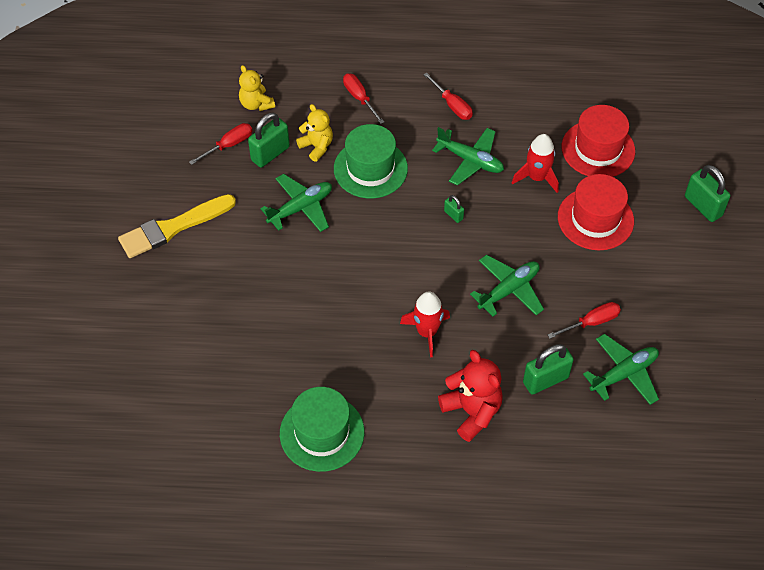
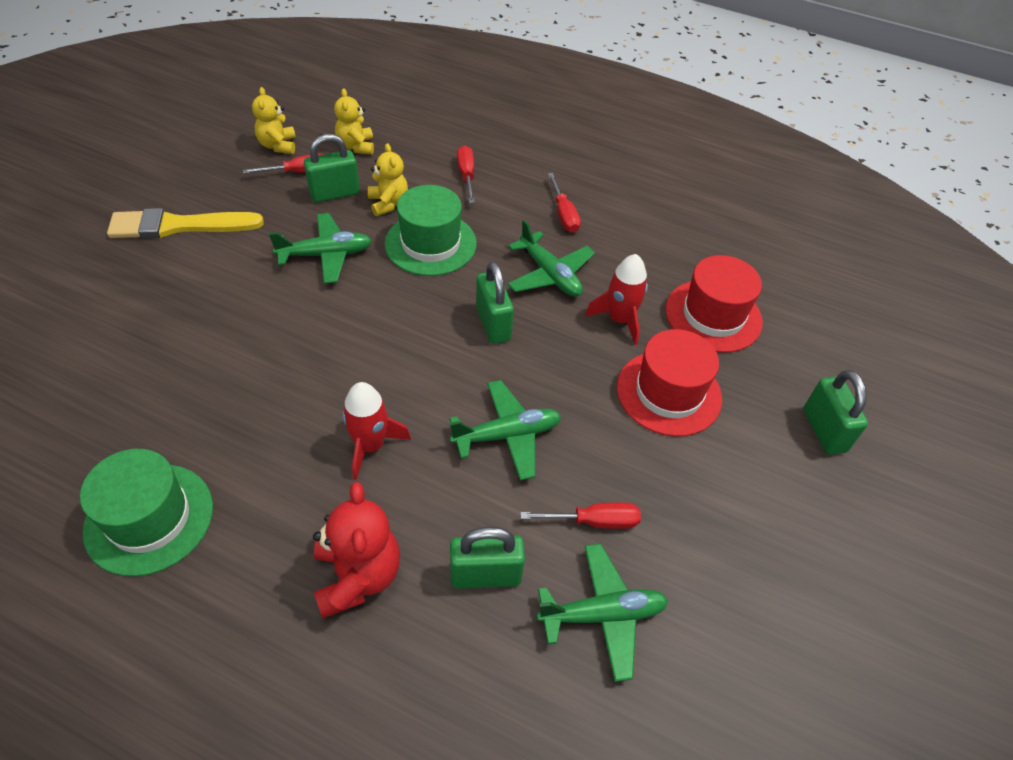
camera: 20 degrees right, 5 degrees down
(193, 127) = (278, 145): none -> yellow teddy bear
(453, 215) = (493, 324): green padlock -> green padlock, size x1.99

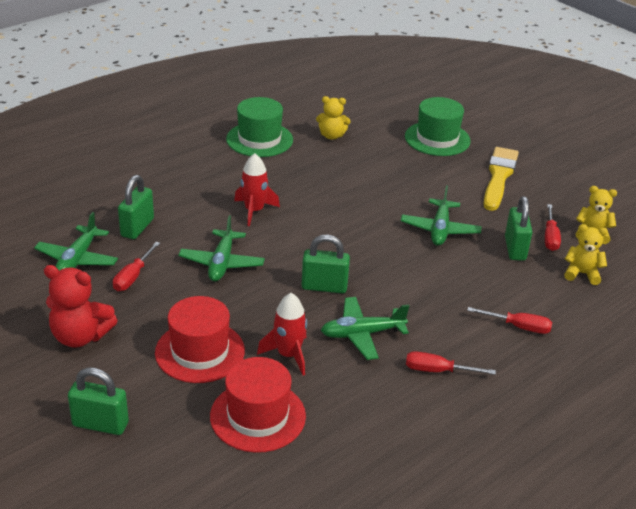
camera: 115 degrees right, 15 degrees down
(357, 576) = (174, 189): red teddy bear -> red teddy bear (80, 336)
(388, 203) = (492, 272): yellow teddy bear -> yellow teddy bear (332, 136)
(430, 244) = (430, 281): green hat -> green hat (437, 139)

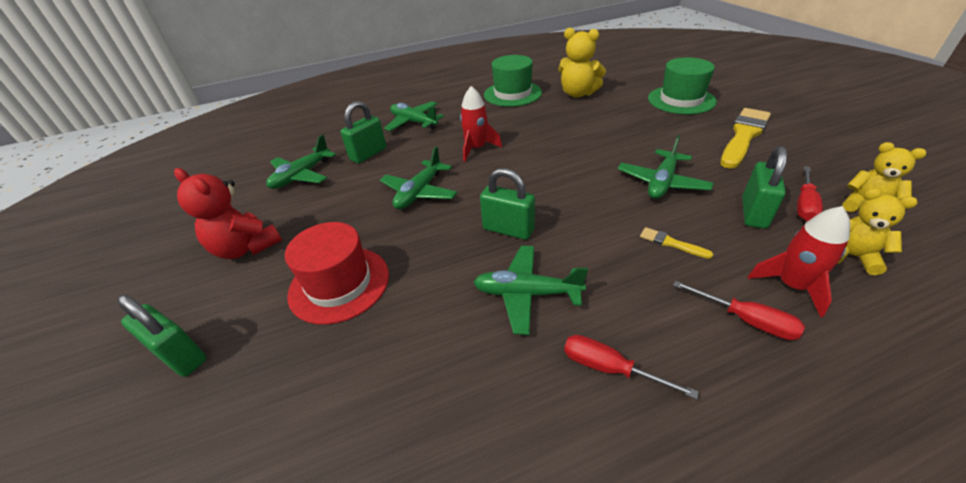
camera: 25 degrees right, 5 degrees up
(133, 277) = (334, 196): red screwdriver -> none
(164, 184) = (414, 122): none -> green plane
(258, 416) = (346, 387): red hat -> none
(288, 355) = (428, 306): red rocket -> red rocket (791, 285)
(332, 136) = (578, 93): yellow teddy bear -> yellow teddy bear, size x1.50
(458, 281) = (671, 243): none -> yellow brush

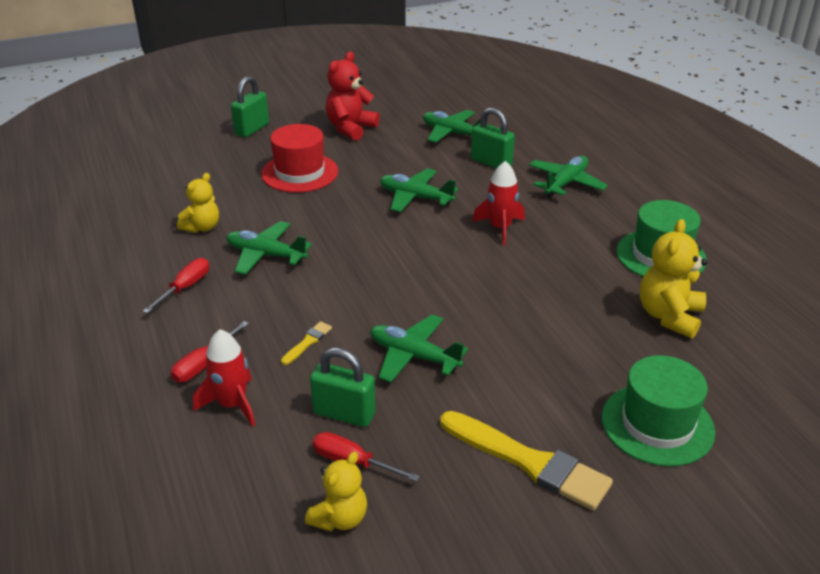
camera: 85 degrees right, 5 degrees down
(508, 229) = (348, 248): green padlock -> none
(526, 294) = (266, 255): green plane -> green plane turned 75 degrees counterclockwise
(851, 256) = (259, 463): yellow teddy bear -> yellow teddy bear (202, 227)

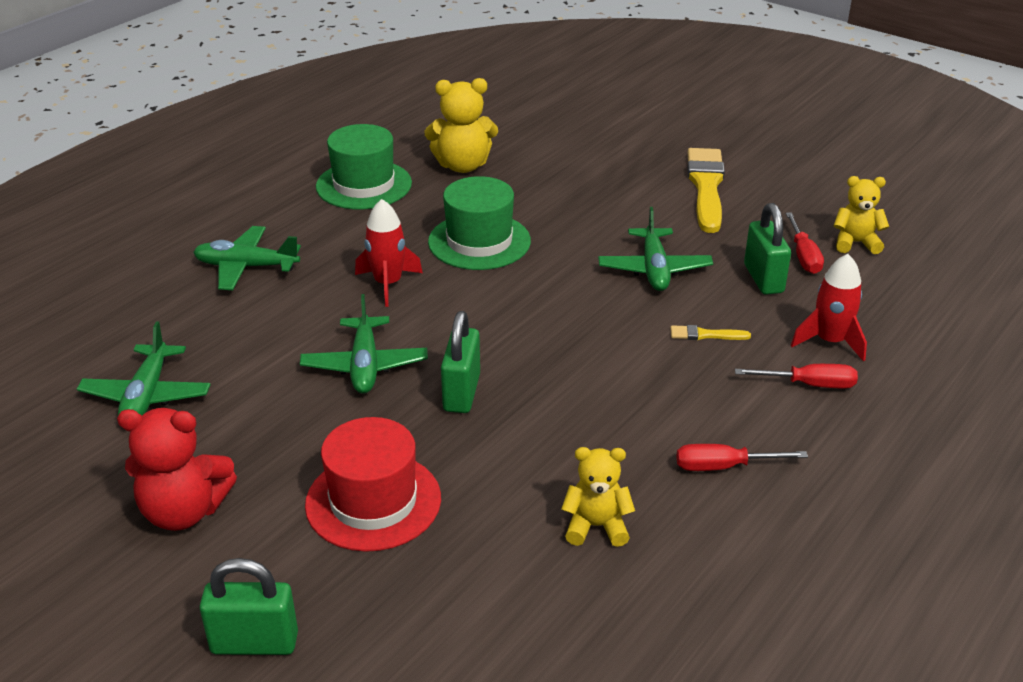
camera: 120 degrees left, 0 degrees up
(266, 255) = (599, 433): green plane -> none
(491, 162) = (224, 334): green padlock -> green padlock (461, 393)
(657, 424) = (606, 149): green hat -> green hat (479, 241)

